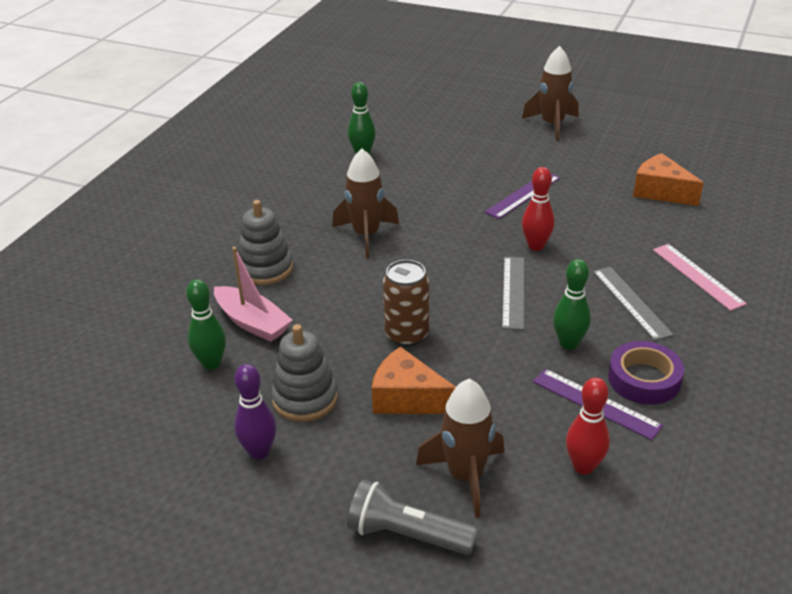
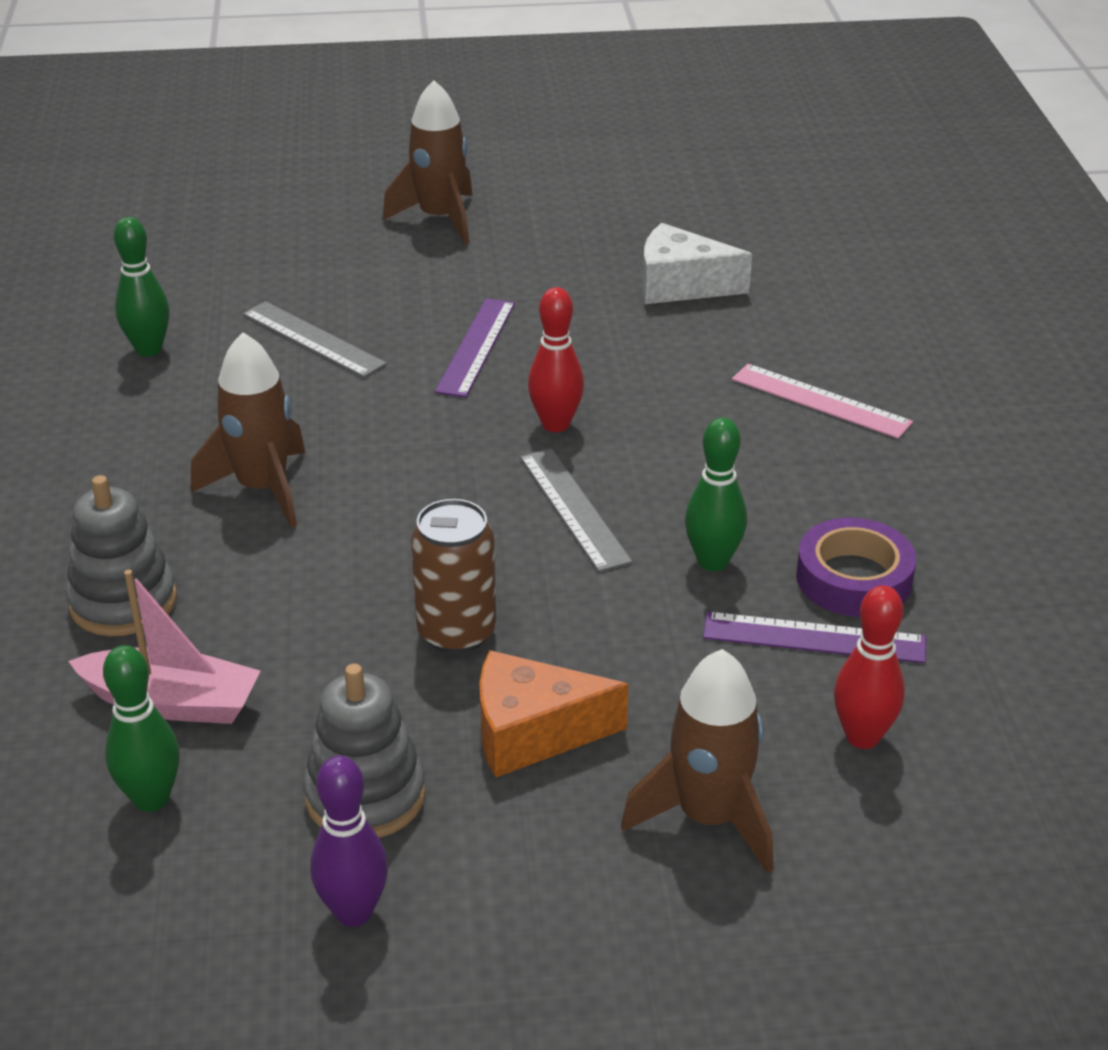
camera: 30 degrees left, 0 degrees up
(406, 534) = (687, 941): grey flashlight -> none
(631, 302) = (757, 469): grey ruler -> grey ruler (313, 339)
(661, 192) = (681, 285): orange cheese -> white cheese

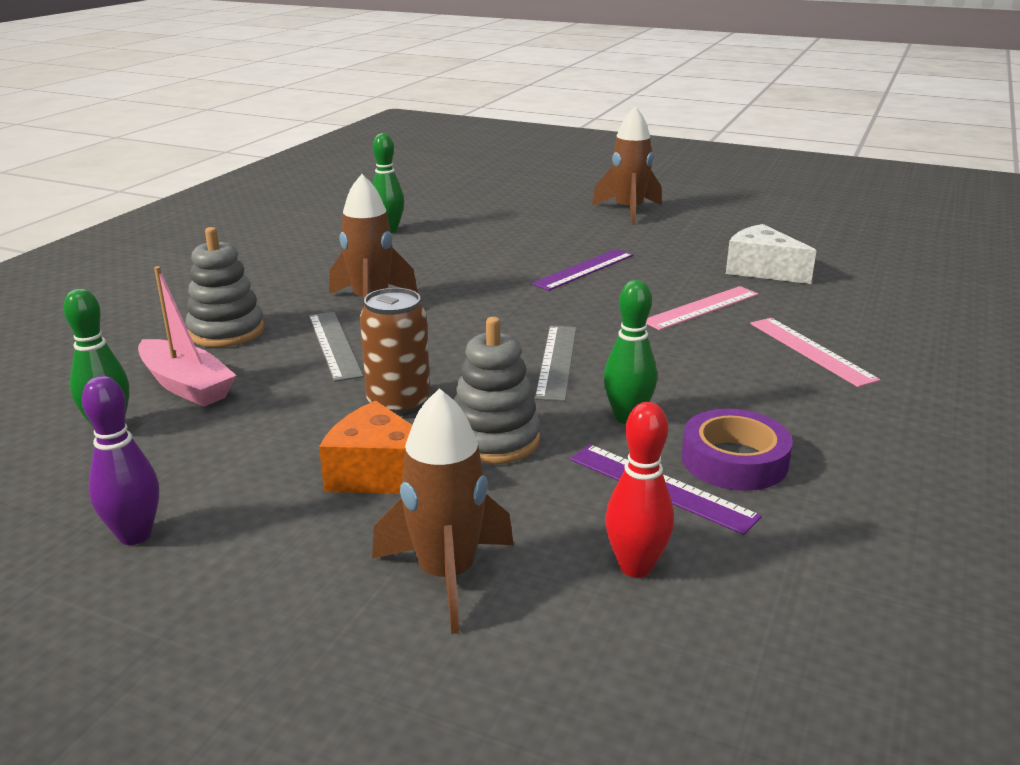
camera: 30 degrees right, 10 degrees down
(313, 339) = (486, 245): grey ruler -> grey ruler (334, 345)
(365, 796) = (229, 472): grey stacking toy -> grey stacking toy (494, 440)
(556, 424) = (594, 317): red bowling pin -> none
(661, 371) = (701, 308): none -> pink ruler

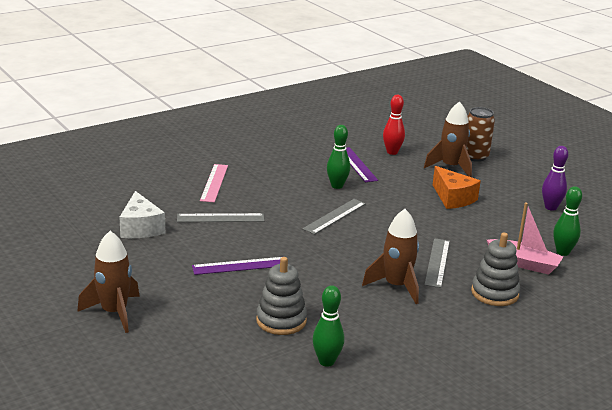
camera: 150 degrees left, 0 degrees up
(186, 385) = (524, 263): pink boat -> pink boat turned 135 degrees clockwise
(398, 403) = (426, 221): brown can -> brown can (475, 156)
(494, 440) = (399, 195): grey stacking toy -> grey stacking toy (281, 320)
(701, 308) = (220, 218): pink ruler -> grey ruler
(734, 460) = (320, 162): purple tape -> none

